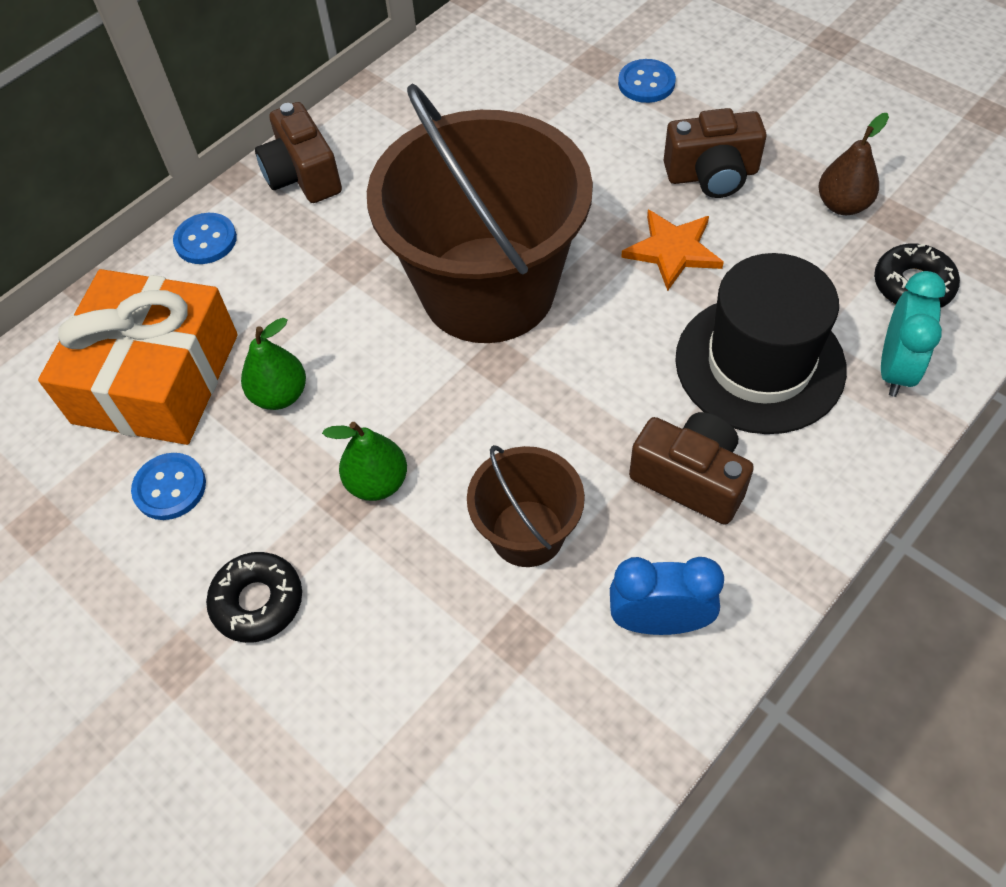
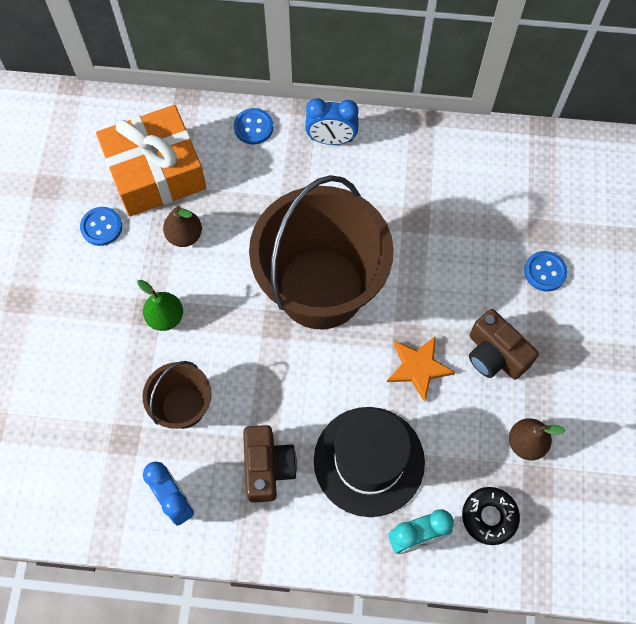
camera: 50 degrees right, 10 degrees up
(258, 601) = (69, 311): black donut -> none
(280, 395) = (184, 235): green pear -> brown pear
(303, 175) = (331, 139): brown camera -> blue clock

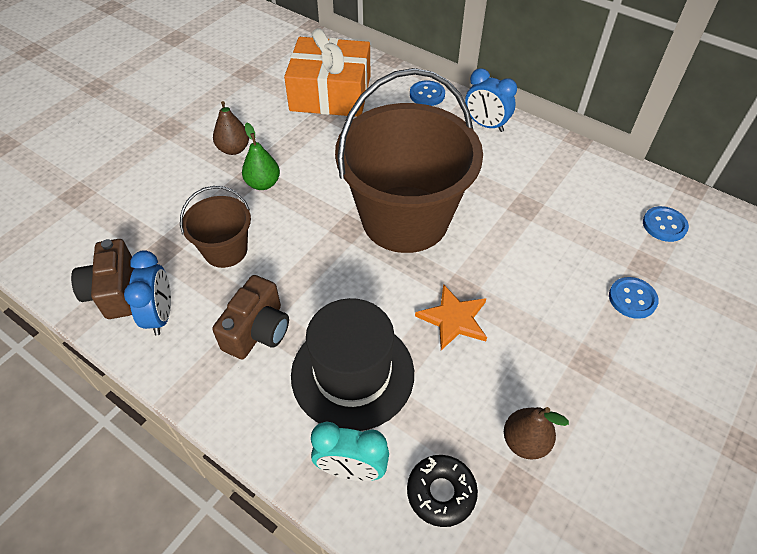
camera: 30 degrees right, 15 degrees down
(101, 227) = (264, 109): blue button -> blue button (664, 225)
(184, 235) = (321, 138): brown pear -> brown pear (234, 149)
(495, 355) = (538, 344): brown camera -> brown camera (114, 292)

